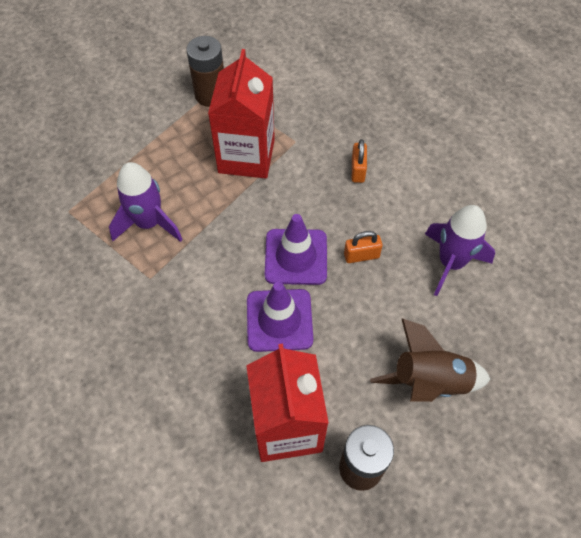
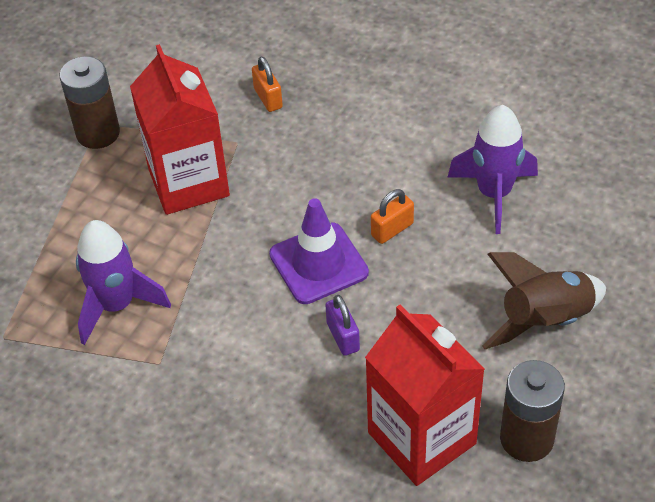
camera: 25 degrees left, 10 degrees down
(279, 320) = (343, 337): purple traffic cone -> purple padlock
(358, 170) = (330, 143): orange padlock -> orange padlock (268, 98)

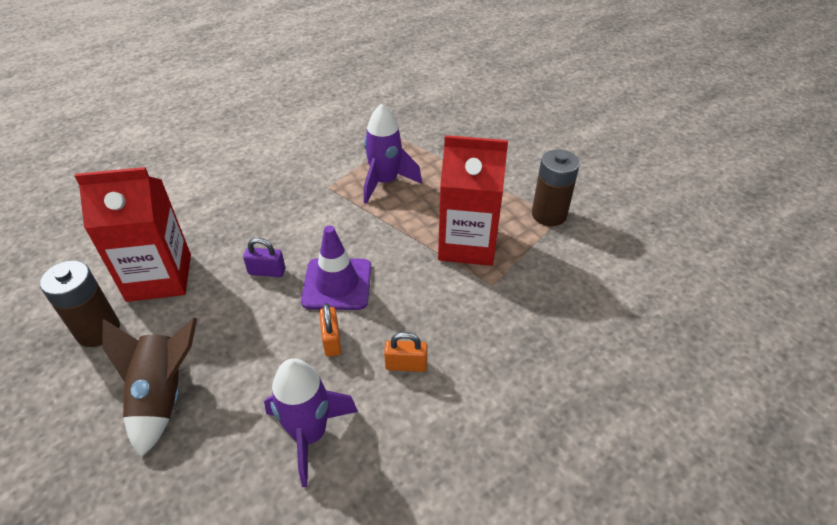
camera: 115 degrees right, 5 degrees down
(268, 98) = (533, 322): orange padlock -> orange padlock (406, 365)

